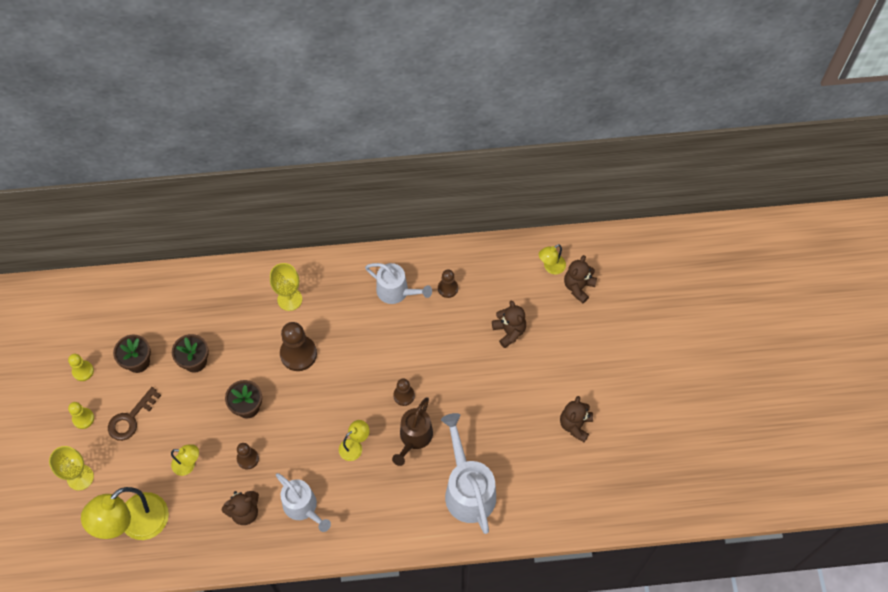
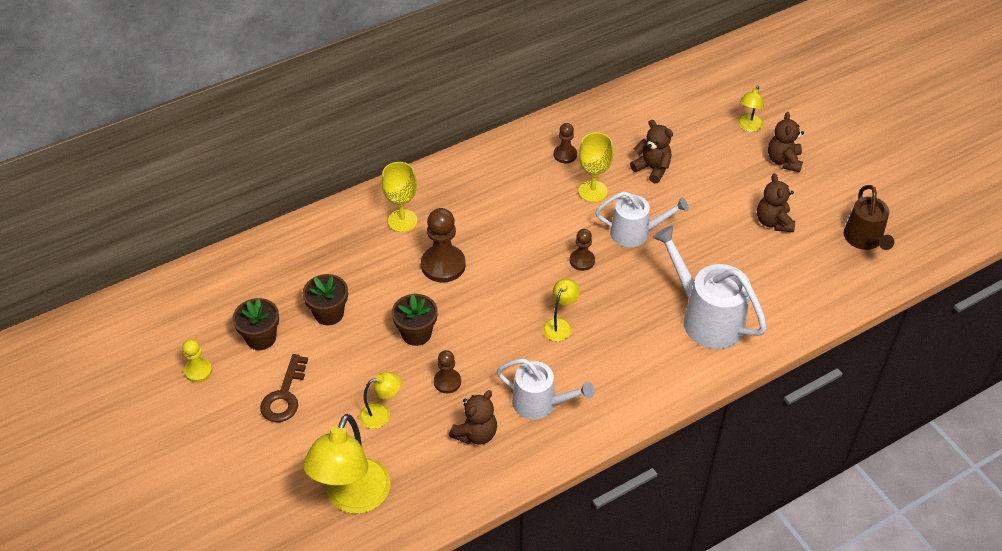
camera: 25 degrees left, 15 degrees down
(80, 477) = (255, 477): yellow goblet -> yellow goblet (592, 191)
(83, 418) = (225, 417): yellow pawn -> none
(396, 292) = (514, 175): white watering can -> white watering can (636, 233)
(414, 438) = (618, 294): brown watering can -> brown watering can (864, 240)
(551, 267) = (656, 104): yellow lamp -> yellow lamp (748, 127)
(578, 287) = (694, 110): brown teddy bear -> brown teddy bear (783, 161)

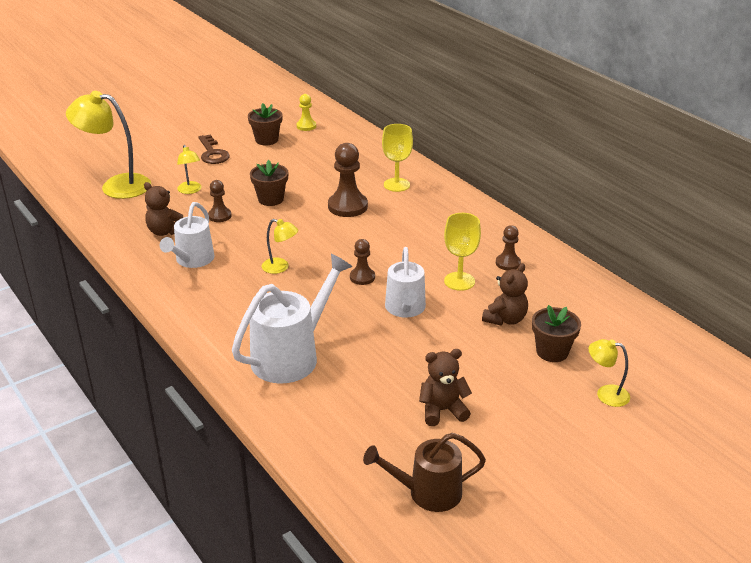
camera: 85 degrees right, 15 degrees down
(198, 371) = (237, 122): yellow pawn -> yellow pawn (306, 126)
(284, 395) = (212, 153): brown key -> brown key turned 120 degrees counterclockwise
(329, 313) = (291, 162): brown flower pot -> brown flower pot (552, 352)
(783, 161) = (553, 423): brown teddy bear -> none

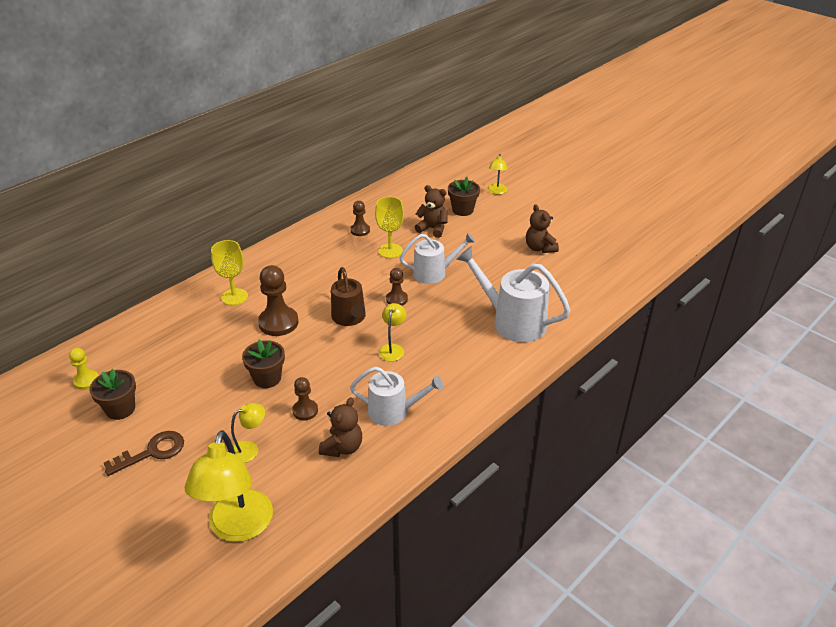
camera: 100 degrees left, 5 degrees up
(427, 493) = (613, 248): brown watering can -> brown watering can (349, 318)

